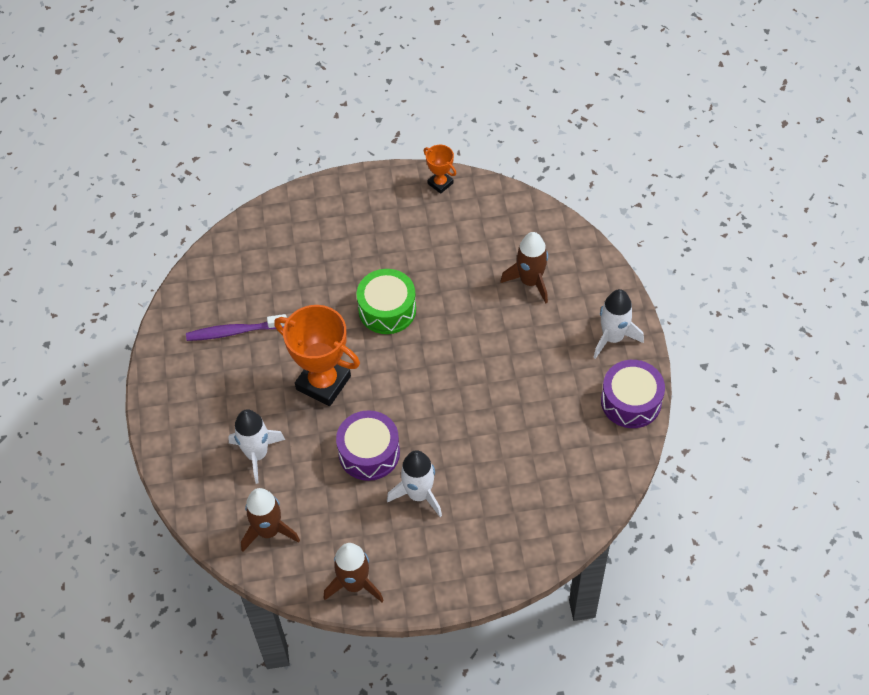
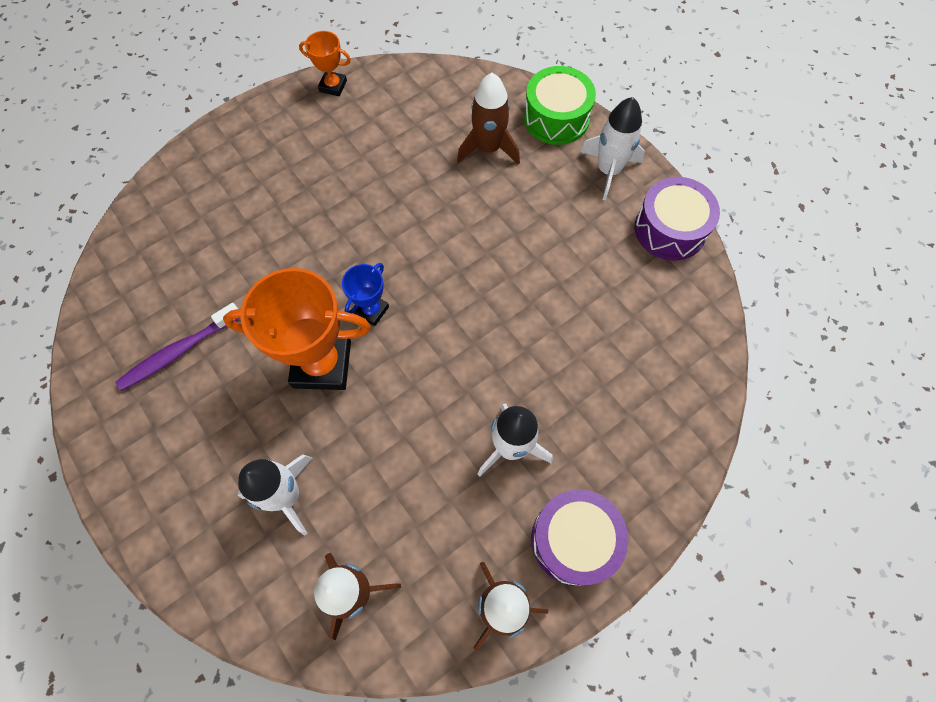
camera: 30 degrees left, 10 degrees up
(369, 453) = (423, 424): purple drum -> purple drum (574, 540)
(376, 362) = (371, 310): none -> blue trophy
(387, 309) = (350, 245): green drum -> green drum (556, 118)

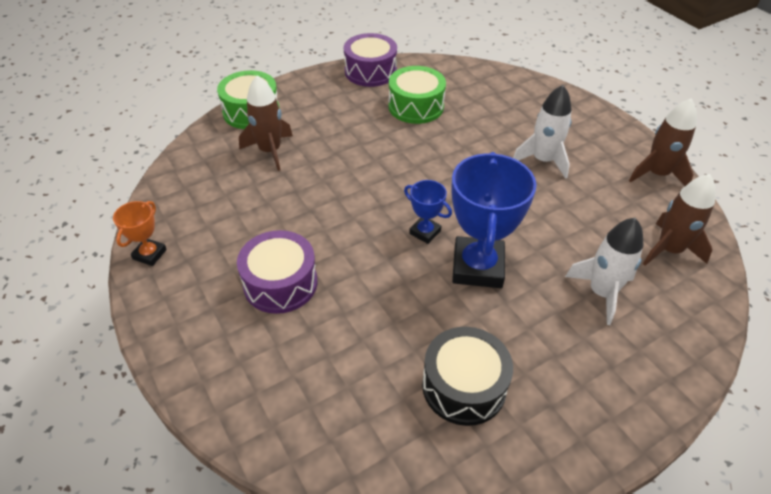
camera: 85 degrees left, 20 degrees down
(179, 351) = (464, 386): purple toothbrush -> black drum
(322, 364) = (477, 267): orange trophy -> blue trophy
(574, 540) = (604, 138): purple drum -> purple drum (280, 283)
(601, 289) = (416, 106): none -> green drum
(608, 170) = (312, 92): white rocket -> none

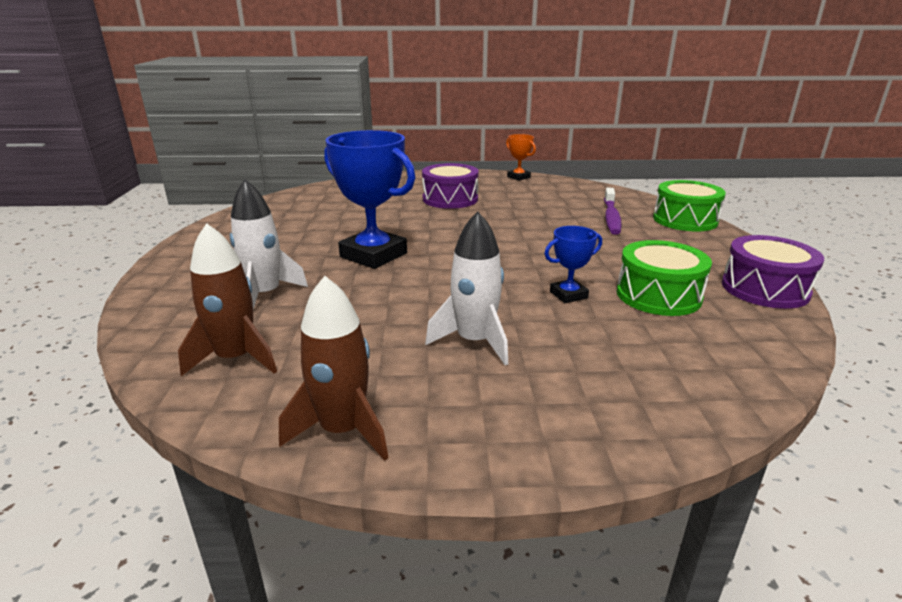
camera: 120 degrees right, 20 degrees down
(270, 151) = (611, 217): brown rocket -> purple toothbrush
(425, 232) = (439, 247): blue trophy -> blue trophy (568, 295)
(464, 386) = (293, 224): black drum -> none

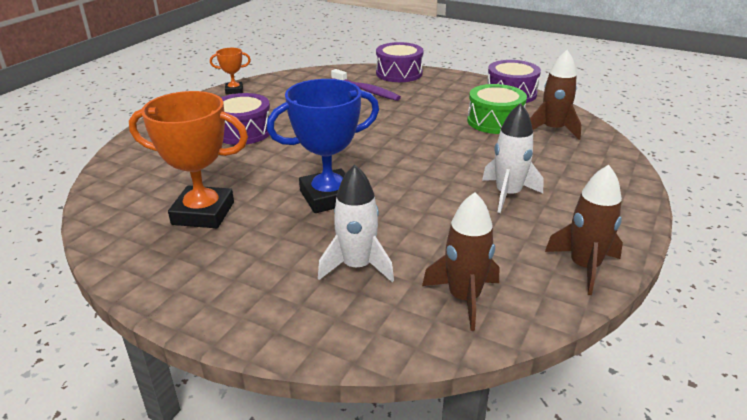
camera: 60 degrees left, 5 degrees up
(307, 222) = (203, 213): none -> orange trophy
(568, 295) = (471, 146): blue trophy -> none
(685, 220) = (399, 73): green drum -> purple drum
(705, 340) = (553, 130): none -> brown rocket

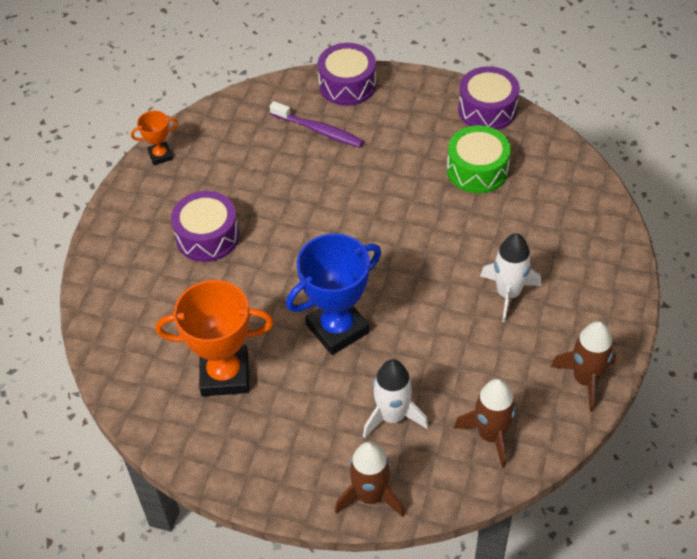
camera: 10 degrees left, 20 degrees up
(553, 130) = (541, 175): brown rocket -> brown rocket (370, 496)

